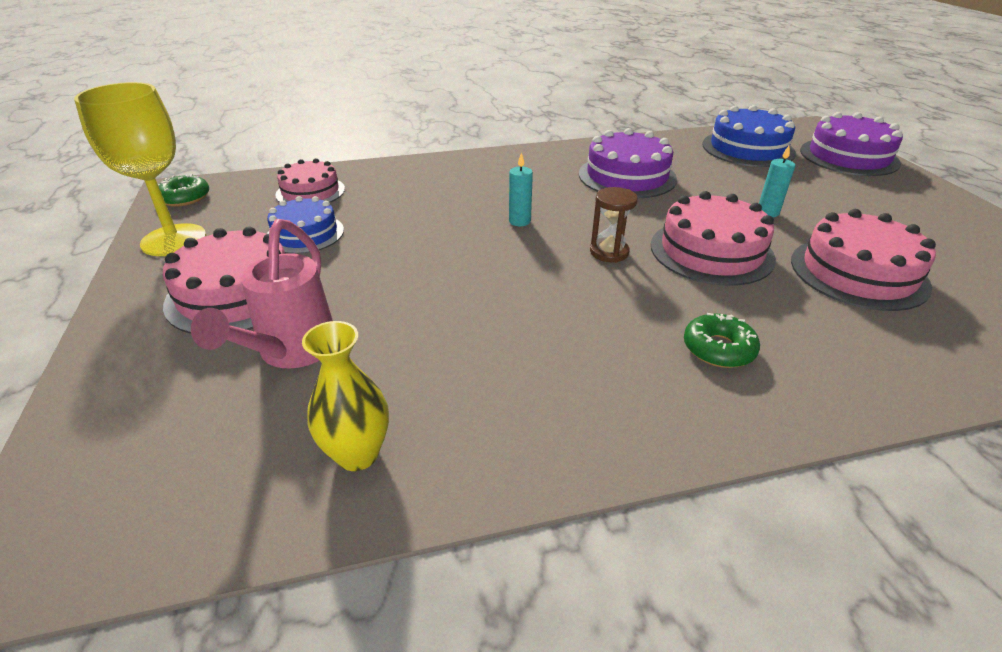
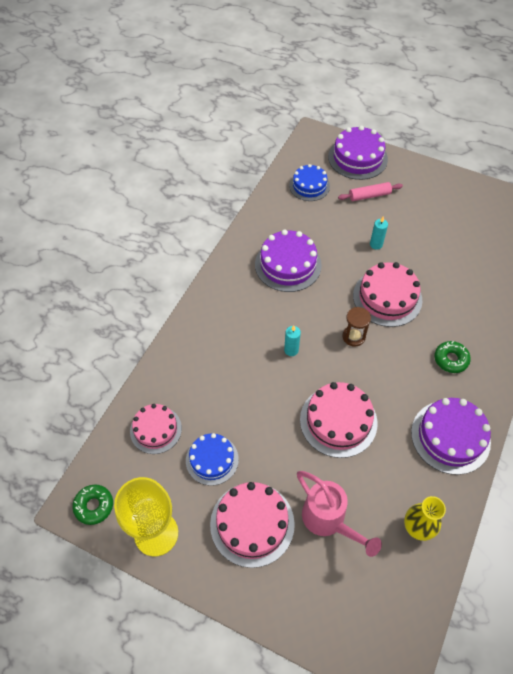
camera: 50 degrees left, 20 degrees up
(580, 413) = (450, 437): none -> purple cake
(748, 148) = (309, 186): blue cake -> blue cake, size x0.66
(821, 182) = (369, 196): none -> pink rolling pin
(858, 273) = (445, 264): pink cake -> pink cake (338, 421)

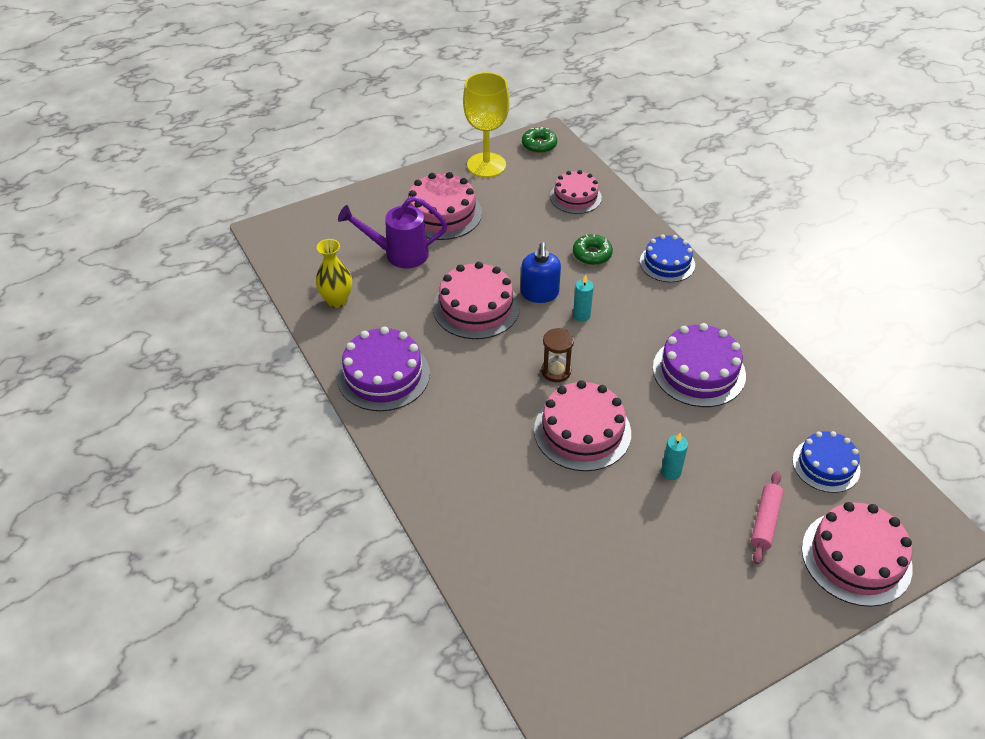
camera: 125 degrees right, 10 degrees down
(212, 459) = (517, 216): blue cake -> blue cake (667, 263)
(290, 388) = (539, 293): none -> blue soap dispenser
(329, 521) = (398, 254): pink watering can -> purple watering can
(357, 158) = (856, 557): purple cake -> pink cake
(451, 359) = (458, 434): green donut -> green donut (592, 254)

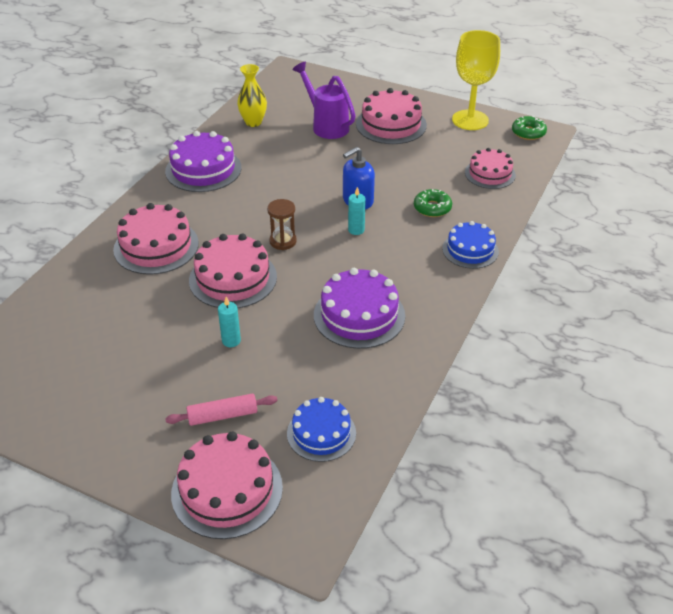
camera: 55 degrees right, 5 degrees down
(476, 307) = (310, 179): pink cake -> pink cake (156, 246)

